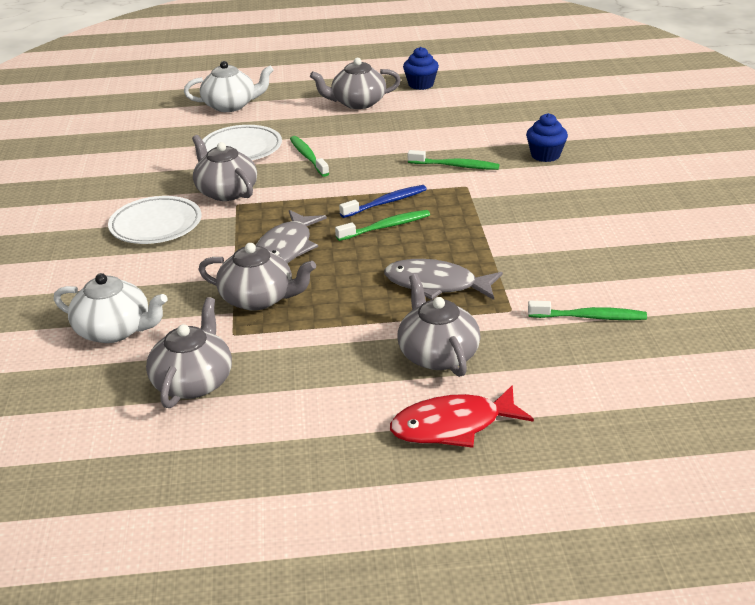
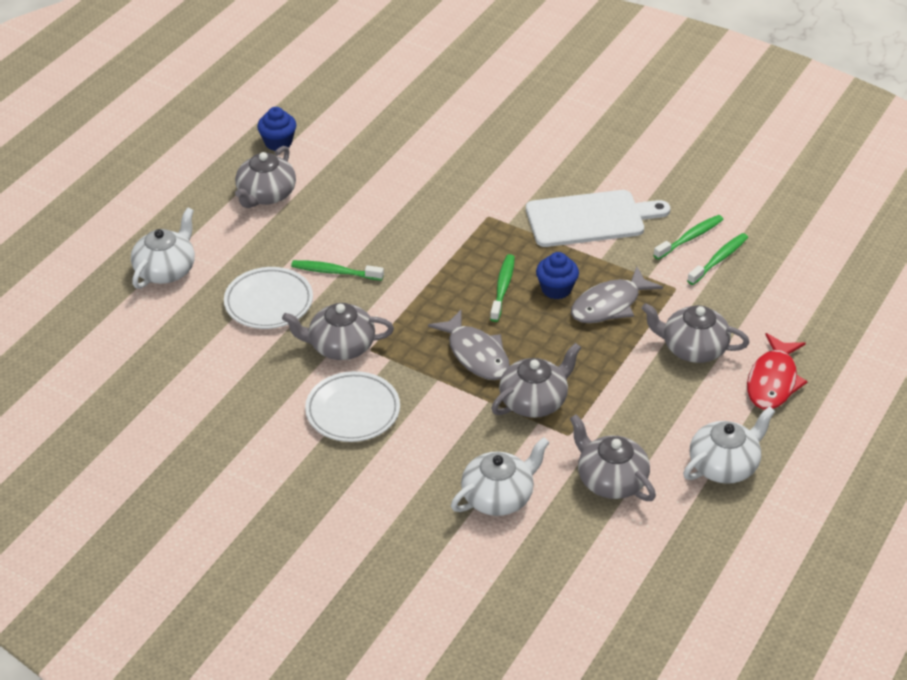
camera: 55 degrees left, 10 degrees up
(285, 445) = (724, 465): none -> white teapot
(386, 203) = (466, 269): blue toothbrush -> none
(455, 166) = (450, 204): green toothbrush -> green toothbrush (690, 238)
(537, 229) = (590, 219): none -> white cutting board
(545, 155) = (489, 152): blue cupcake -> blue cupcake (556, 289)

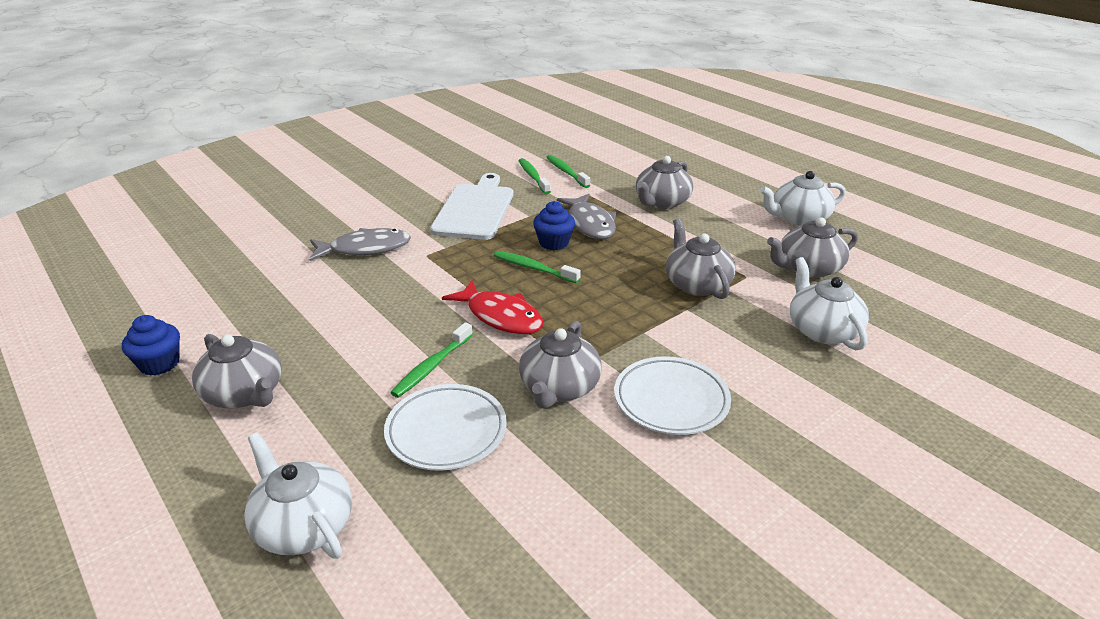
camera: 70 degrees left, 10 degrees down
(476, 354) = (618, 302): grey fish -> grey fish (365, 249)
(724, 465) = (799, 218): white teapot -> white teapot turned 90 degrees counterclockwise
(773, 381) = (711, 182): red fish -> red fish (500, 316)

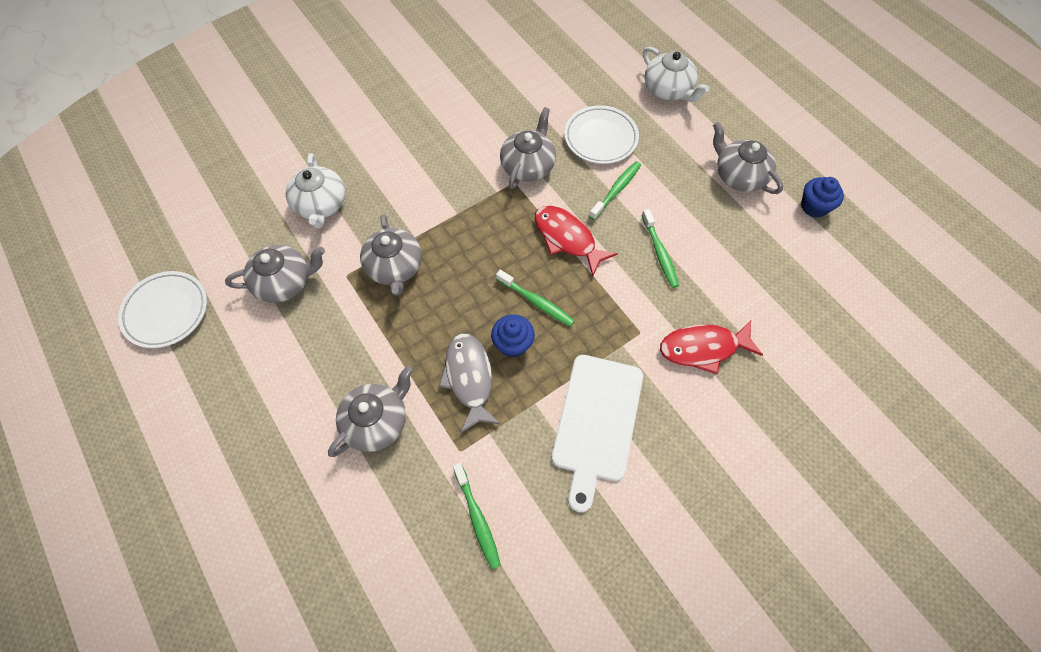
camera: 175 degrees left, 30 degrees up
(365, 249) = (703, 348): grey fish -> red fish
(533, 177) = (523, 507): green toothbrush -> green toothbrush (660, 253)
(671, 400) = (457, 151): white plate -> white plate (166, 311)
(799, 218) = (240, 372): white teapot -> none

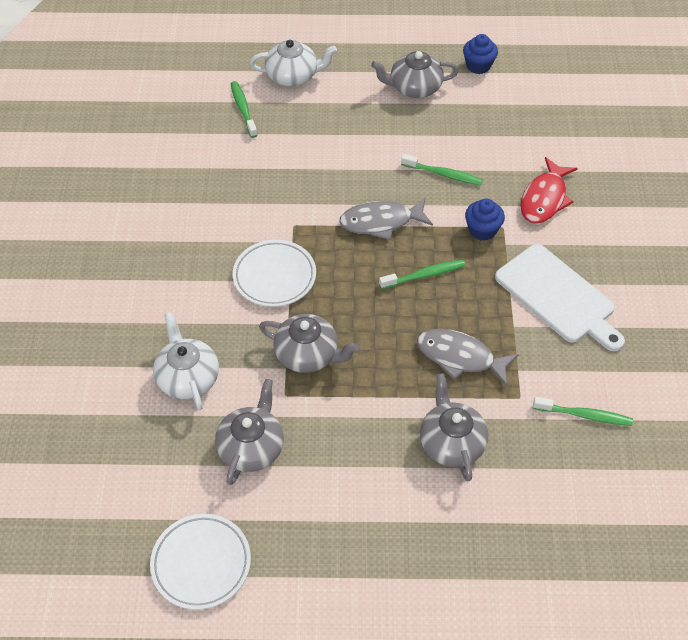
camera: 55 degrees left, 10 degrees down
(321, 205) = (187, 377): white teapot -> white teapot turned 135 degrees counterclockwise
(513, 344) = (450, 311): blue cupcake -> blue cupcake (482, 230)
(528, 165) = (285, 206): grey teapot -> none
(567, 238) = (381, 222): red fish -> grey fish
(600, 138) = (301, 145): white plate -> white plate (274, 276)
(616, 190) = (362, 165): green toothbrush -> green toothbrush (243, 109)

